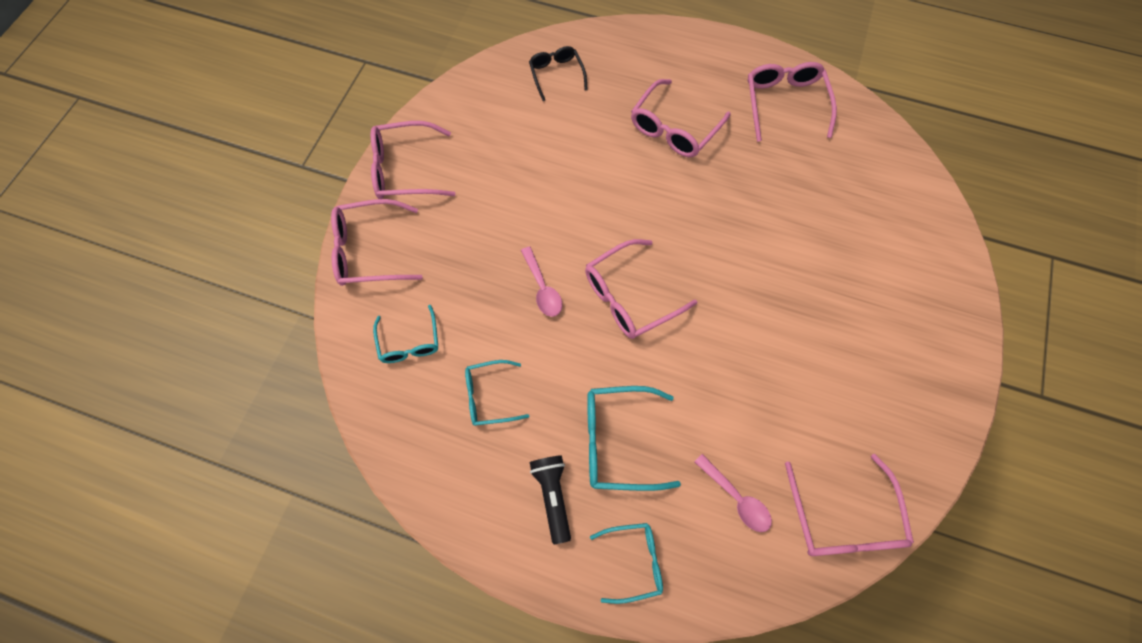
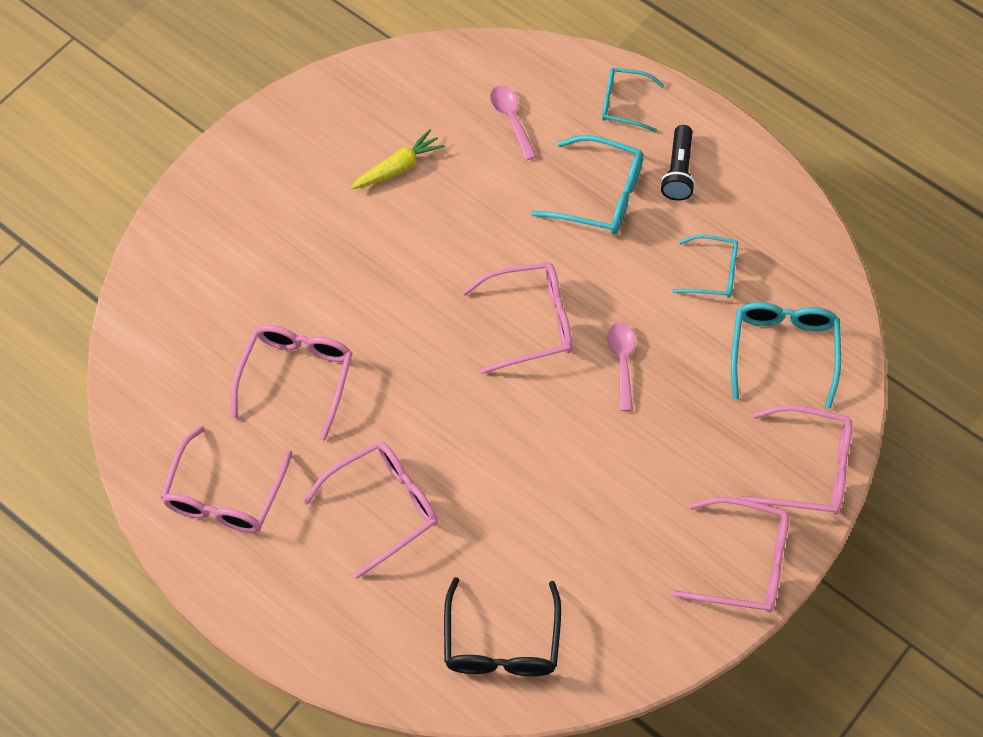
camera: 160 degrees left, 5 degrees down
(409, 342) = (783, 351): turquoise glasses -> turquoise glasses, size x1.56
(556, 75) = (501, 642): black glasses -> black glasses, size x1.56
(812, 404) = (398, 167): none -> yellow carrot
(843, 518) = (425, 77): pink glasses -> pink glasses (296, 377)

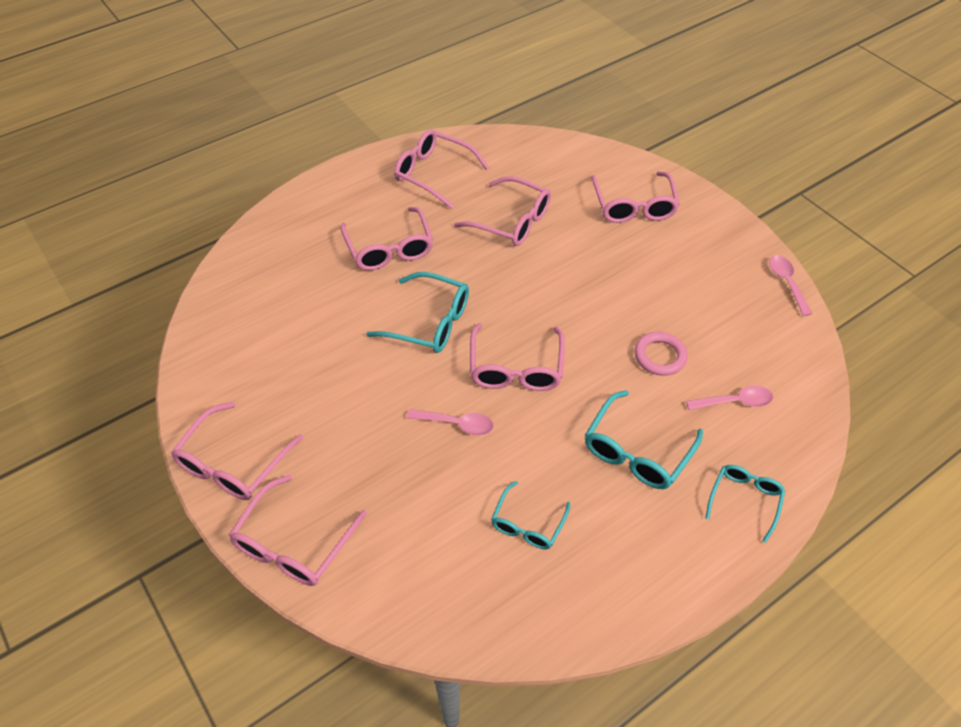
camera: 105 degrees right, 10 degrees down
(235, 247) = (633, 206): none -> pink glasses
(328, 83) = (786, 283): none -> pink spoon
(398, 167) = (692, 312): yellow carrot -> none
(471, 190) = (660, 356): none -> pink ring
(501, 642) = (255, 292): black glasses -> none
(678, 171) = (653, 527): black flashlight -> none
(783, 351) = (422, 561): turquoise glasses -> turquoise glasses (429, 322)

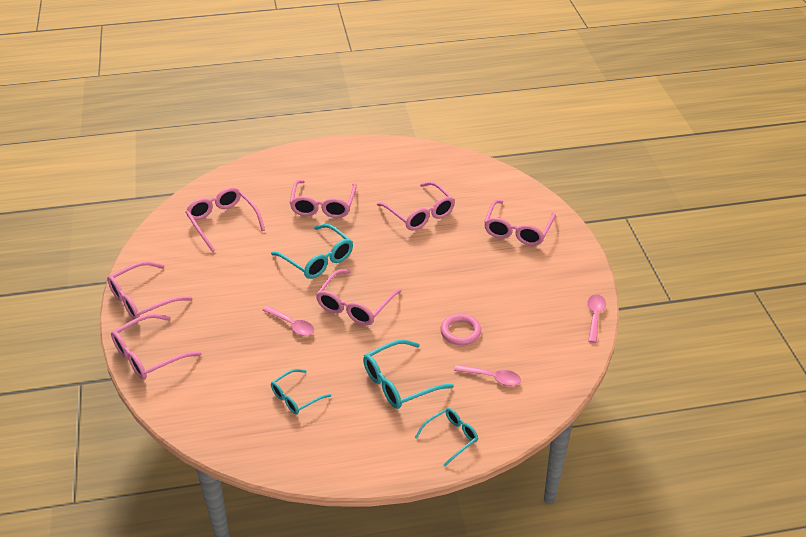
camera: 25 degrees right, 10 degrees down
(434, 174) = (387, 167): pink glasses -> pink glasses (223, 222)

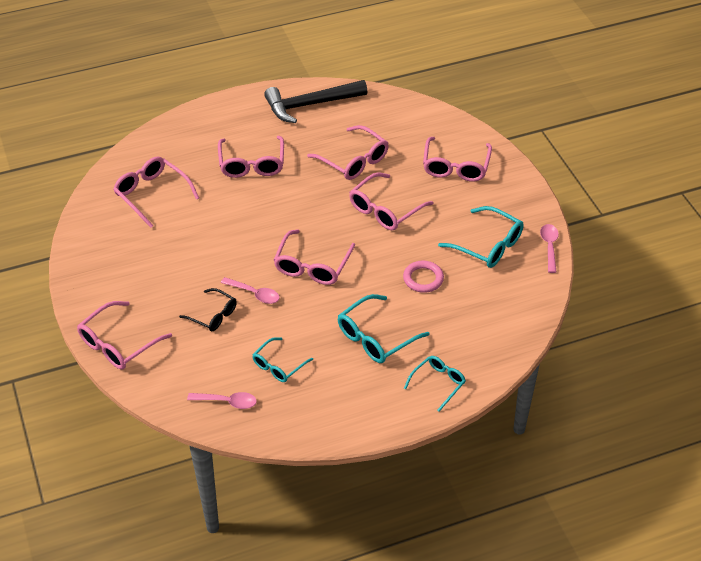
camera: 10 degrees left, 5 degrees up
(142, 299) = (93, 287): pink glasses -> pink glasses (385, 209)
(246, 340) = (213, 315): none -> black glasses
(317, 259) = (262, 222): turquoise glasses -> turquoise glasses (488, 245)
(392, 159) = (310, 105): none -> black hammer
(492, 378) = (464, 320): pink spoon -> pink spoon (227, 402)

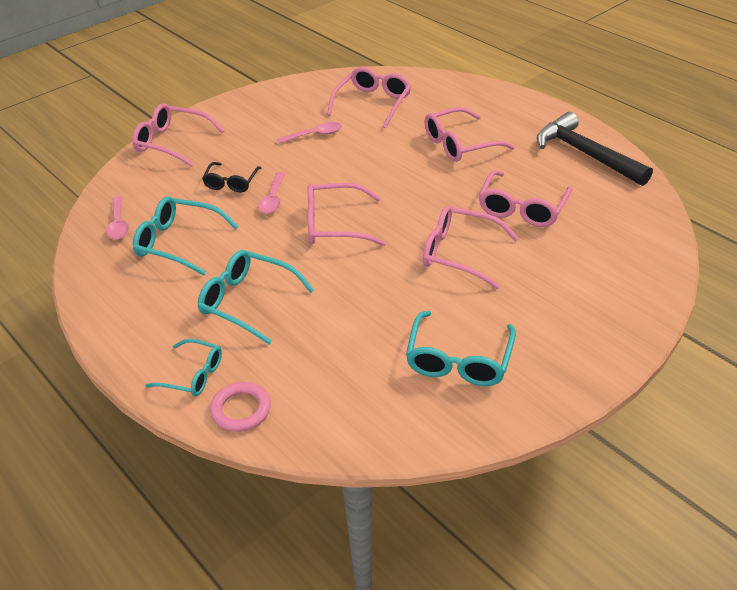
camera: 70 degrees right, 5 degrees down
(278, 365) = (178, 243): turquoise glasses -> turquoise glasses, size x1.56
(423, 279) = (363, 315): pink ring -> pink ring (241, 410)
(456, 166) = (583, 292): pink glasses -> none
(549, 246) = (498, 426): pink spoon -> pink spoon (315, 135)

